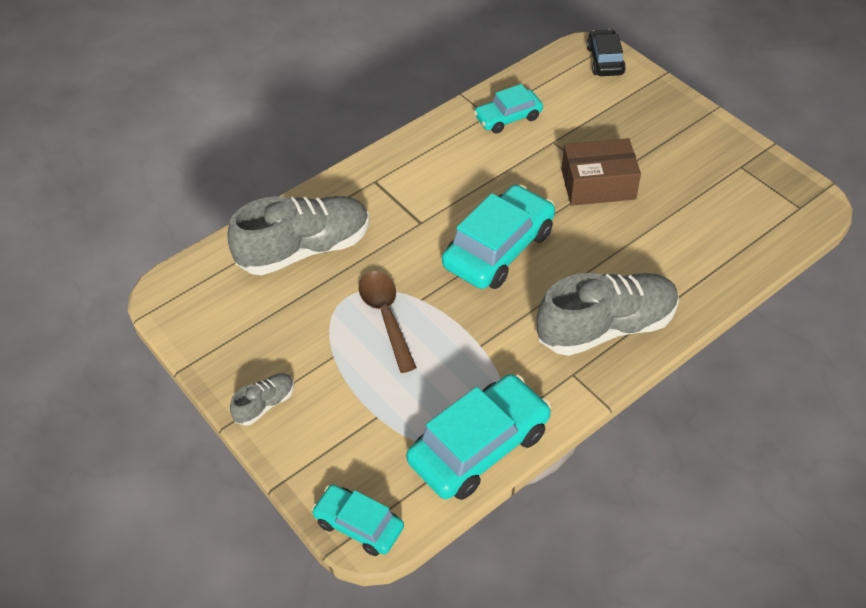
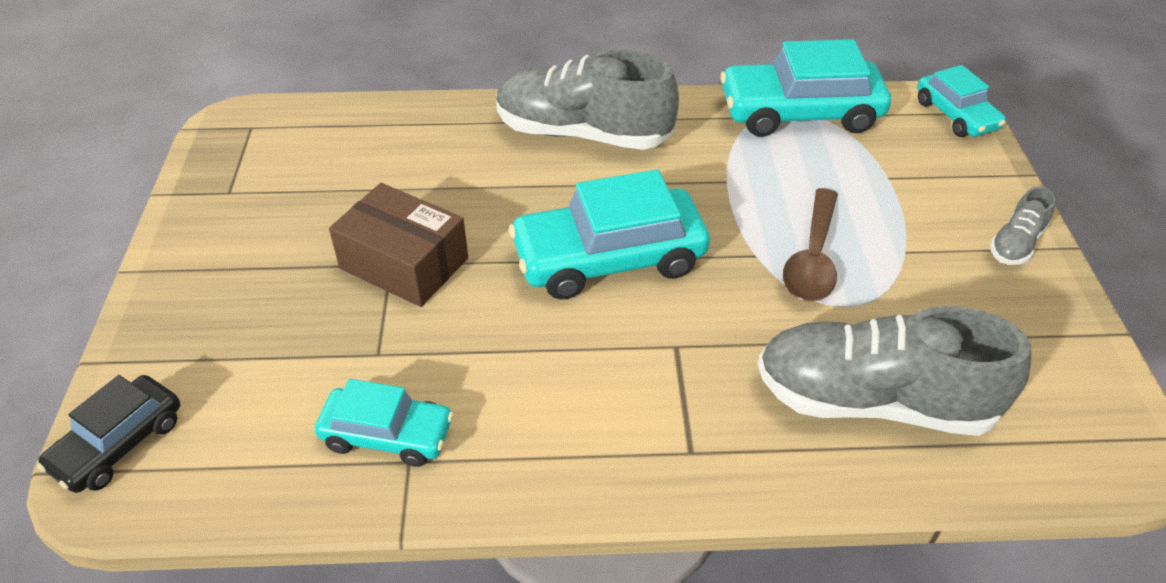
camera: 145 degrees left, 5 degrees down
(265, 404) = (1015, 244): grey shoe -> grey shoe turned 45 degrees counterclockwise

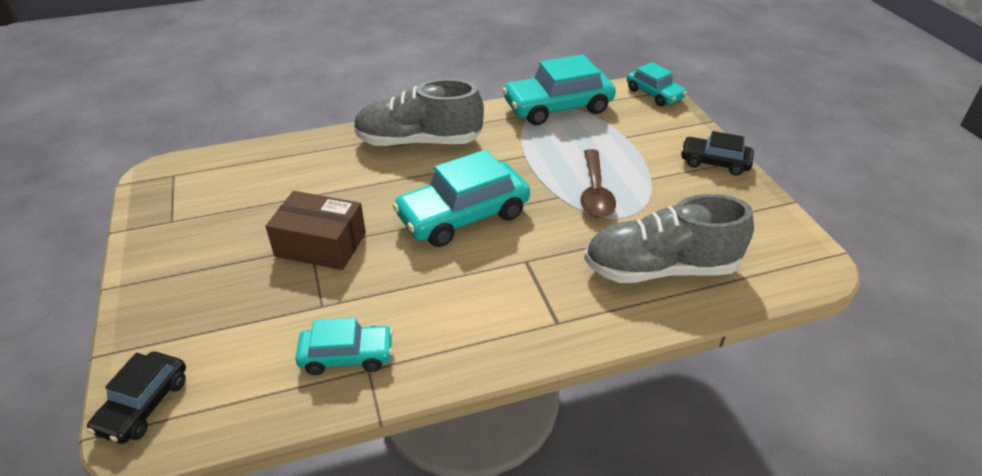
camera: 15 degrees left, 5 degrees down
(1015, 244) = (714, 162): grey shoe -> black car

